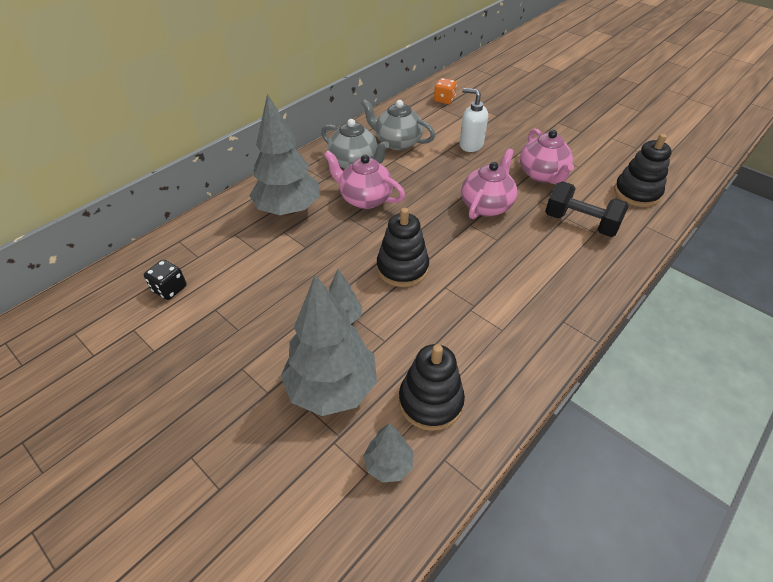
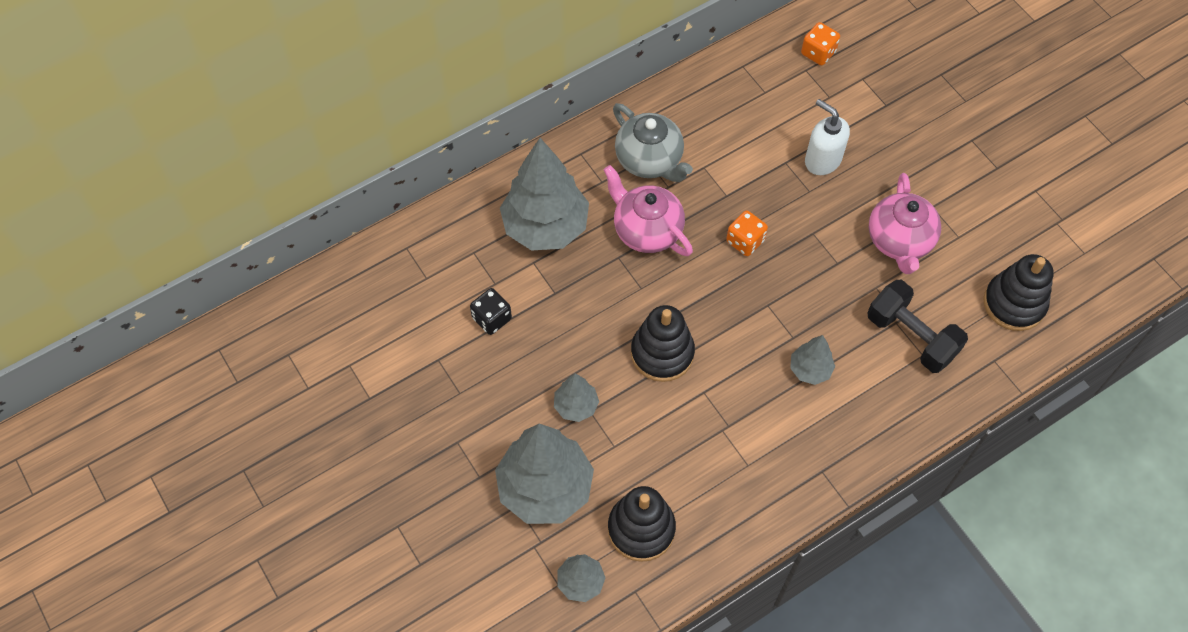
camera: 15 degrees right, 15 degrees up
(170, 289) = (391, 319): black dice -> black dice (492, 318)
(397, 142) = (719, 132): grey teapot -> none
(438, 192) = (745, 241): none -> orange dice
(486, 206) = (801, 279): pink teapot -> none
(519, 256) = (810, 369): none -> grey tree

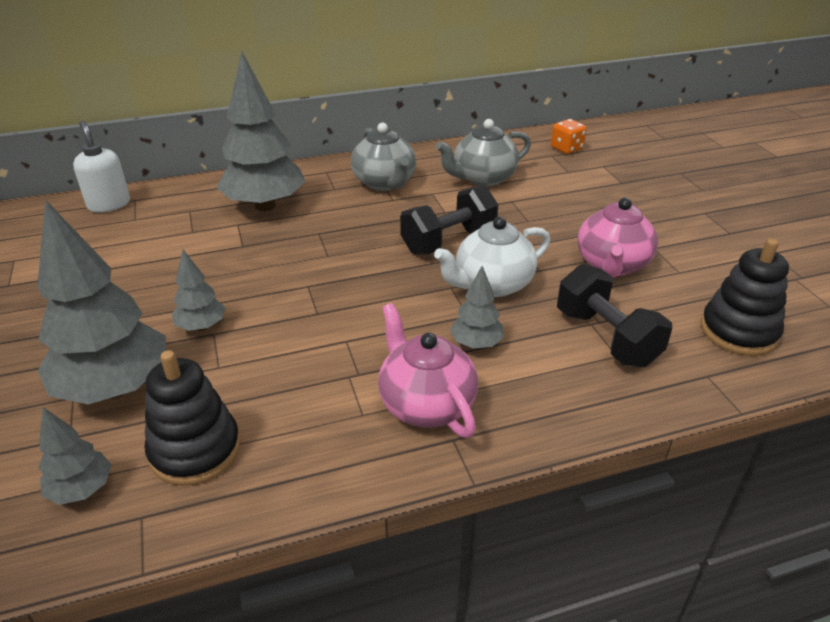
camera: 15 degrees right, 25 degrees down
(492, 318) = (170, 252): black dice -> none
(646, 230) = (356, 221): pink teapot -> pink teapot (426, 404)
(662, 353) = (319, 303): black stacking toy -> none
(745, 241) = (448, 241): orange dice -> black dumbbell
(746, 129) = (483, 178): none -> grey teapot
(802, 293) = (492, 284): none -> white teapot
(822, 160) = (548, 204): white soap dispenser -> white soap dispenser (109, 204)

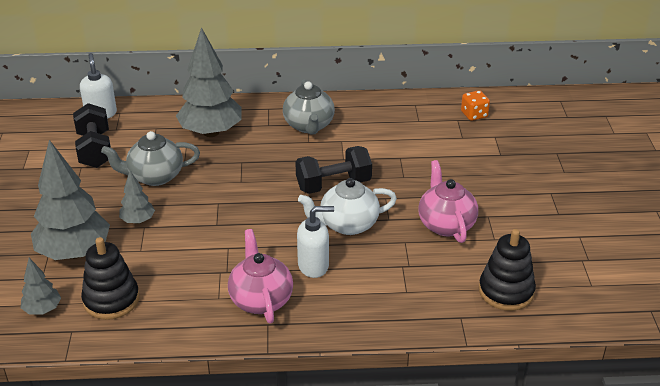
camera: 15 degrees right, 0 degrees up
(476, 344) = (314, 266): grey tree -> white soap dispenser
(483, 178) = (388, 133): grey teapot -> grey teapot (155, 176)
(606, 337) = (406, 278): black dumbbell -> black dumbbell (95, 150)
(612, 265) = (446, 224): pink teapot -> pink teapot turned 135 degrees clockwise

